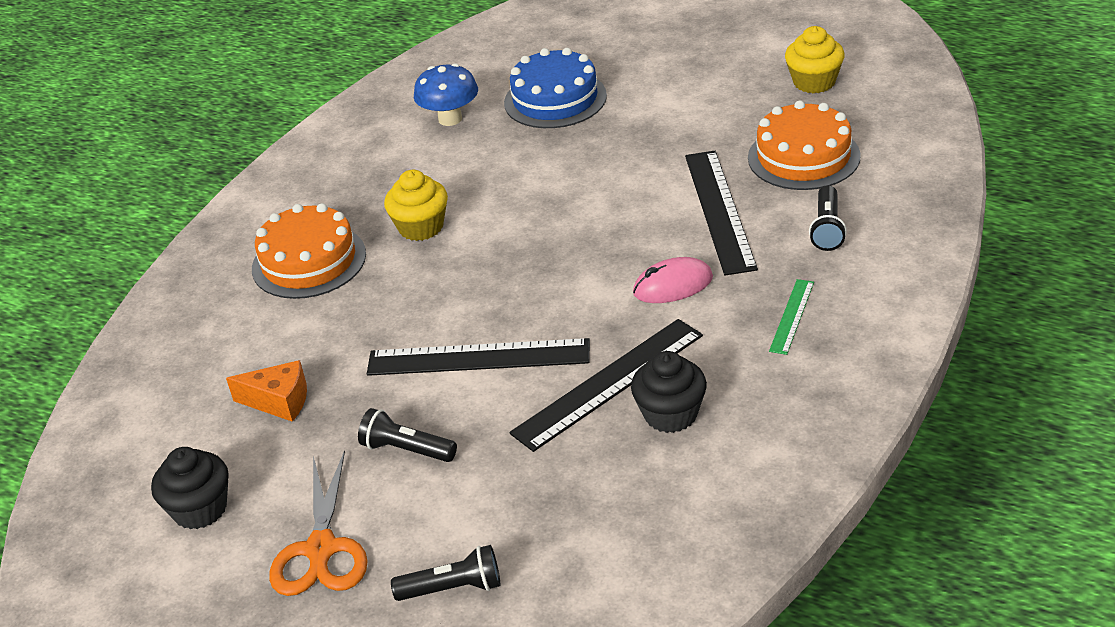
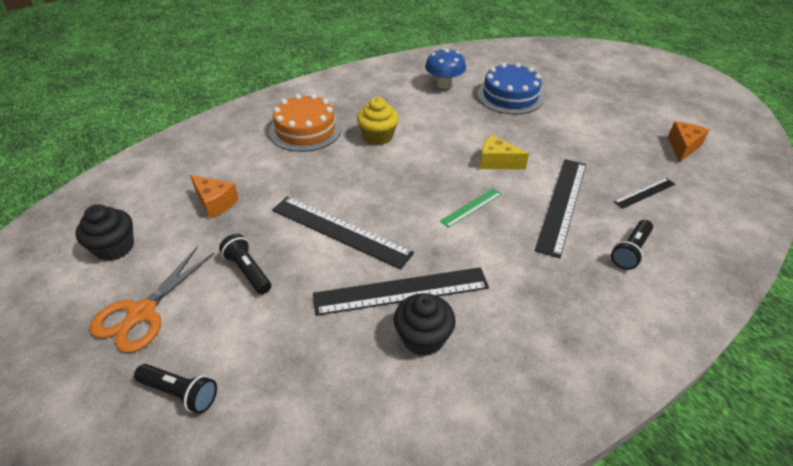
camera: 25 degrees right, 5 degrees up
(605, 194) = (496, 162): none -> yellow cheese
(673, 285) = (495, 241): pink mouse -> none
(792, 316) = (562, 306): green ruler -> green ruler (471, 207)
(803, 157) = (644, 193): orange cake -> black ruler
(814, 82) = (683, 147): yellow cupcake -> orange cheese

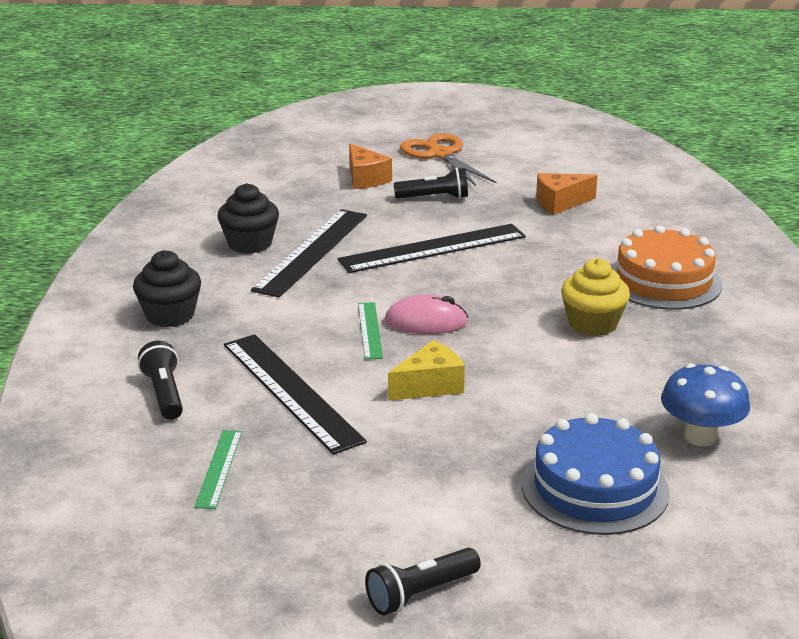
camera: 125 degrees right, 15 degrees down
(115, 247) = (541, 155): black cupcake -> black cupcake (170, 315)
(180, 393) = (340, 155): black flashlight -> black flashlight (420, 594)
(438, 190) = (426, 322): none -> pink mouse
(644, 193) = (219, 468): black ruler -> green ruler
(683, 147) = (244, 585): orange cheese -> orange cheese (365, 179)

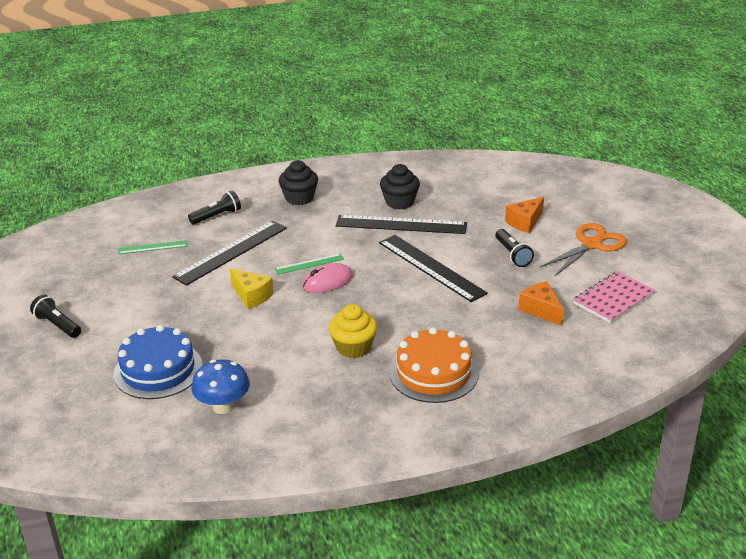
camera: 75 degrees right, 5 degrees up
(426, 322) = (327, 282): pink mouse -> pink mouse turned 75 degrees clockwise
(555, 165) = (613, 299): none -> pink notebook

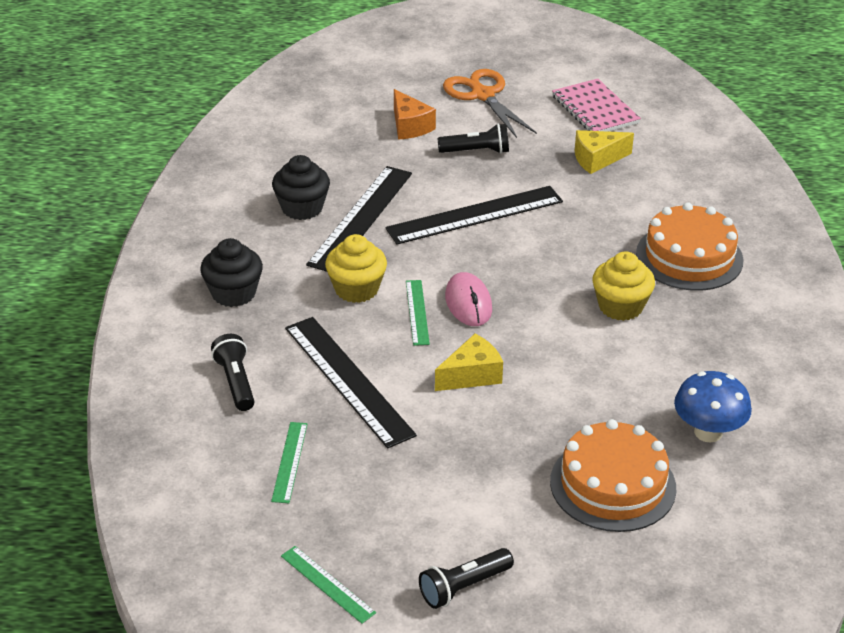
camera: 75 degrees left, 5 degrees up
(55, 279) = (327, 584): none -> green ruler
(158, 370) = (613, 485): blue cake -> orange cake
(323, 238) = (356, 289): none -> yellow cupcake
(541, 310) = (597, 159): orange cheese -> yellow cheese

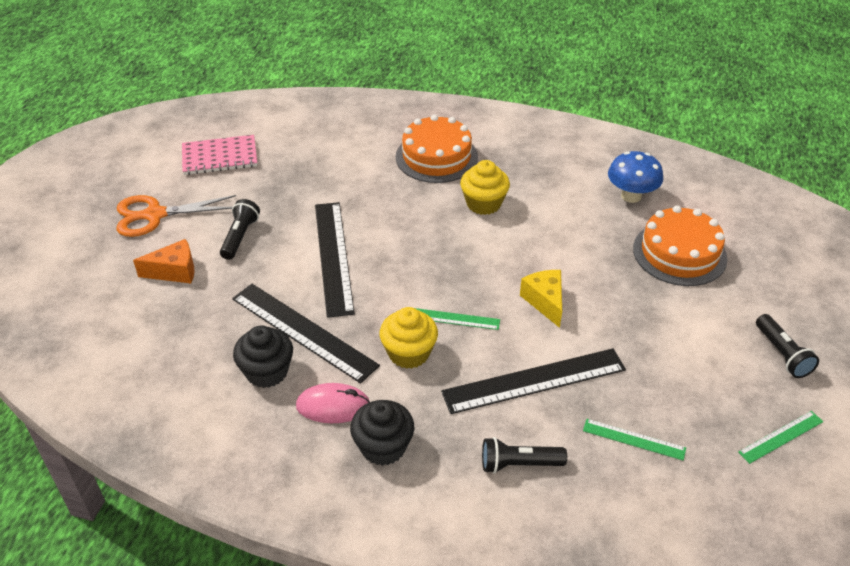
camera: 75 degrees left, 5 degrees up
(468, 303) = (452, 285): pink mouse -> pink mouse (333, 406)
(597, 159) = (290, 172): yellow cheese -> none

